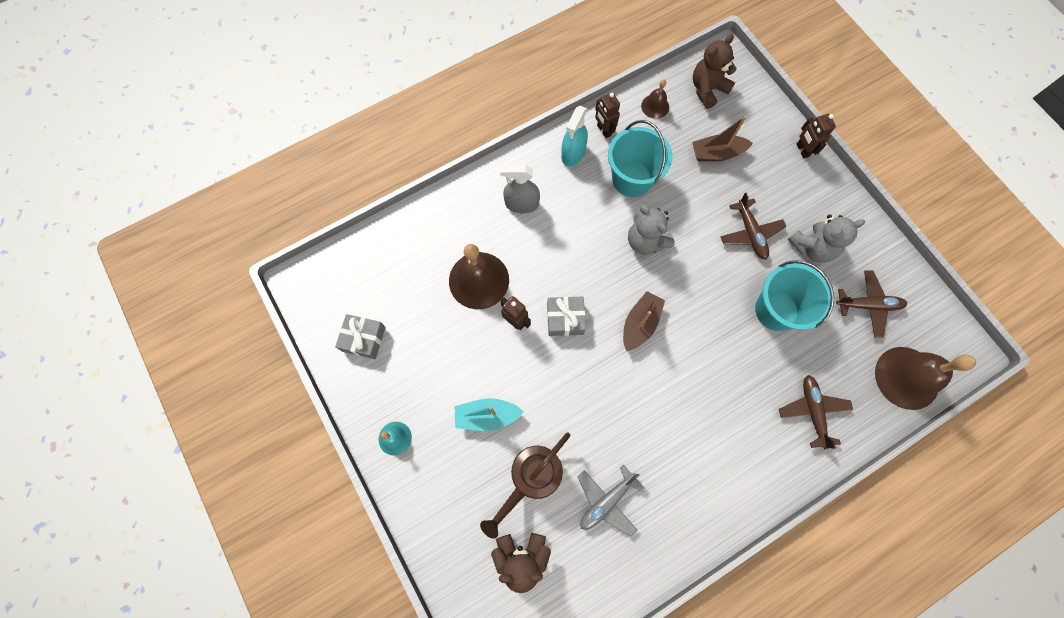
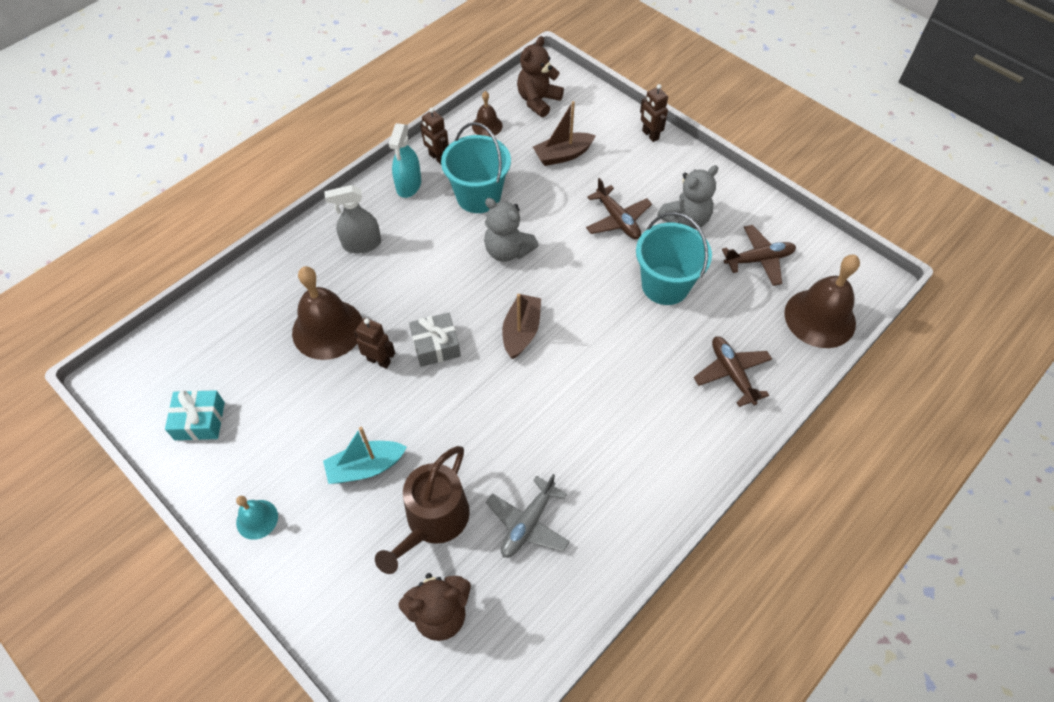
camera: 15 degrees left, 15 degrees down
(363, 339) = (200, 421): grey gift -> turquoise gift

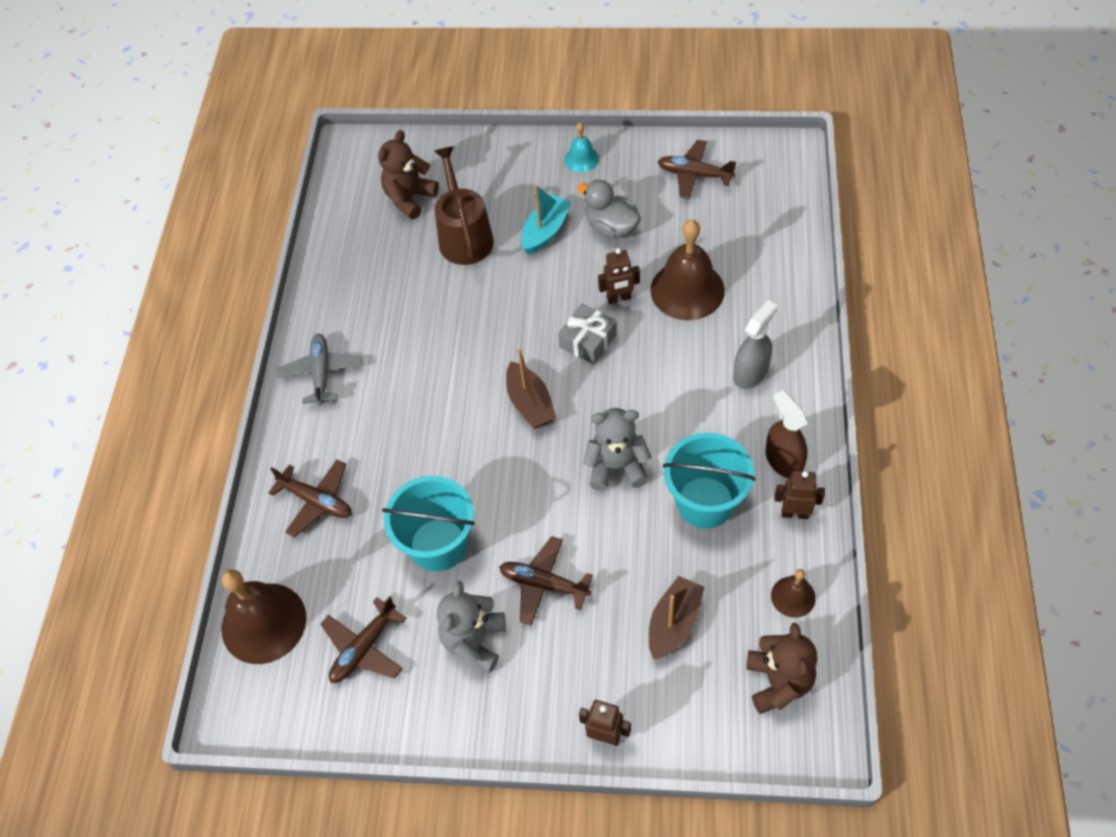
camera: 145 degrees right, 0 degrees up
(200, 421) = (694, 175): turquoise gift -> brown plane
(315, 426) = (611, 227): none -> grey duck
(408, 185) = (783, 460): turquoise spray bottle -> brown spray bottle
(528, 523) = (396, 280): grey plane -> grey plane (321, 373)

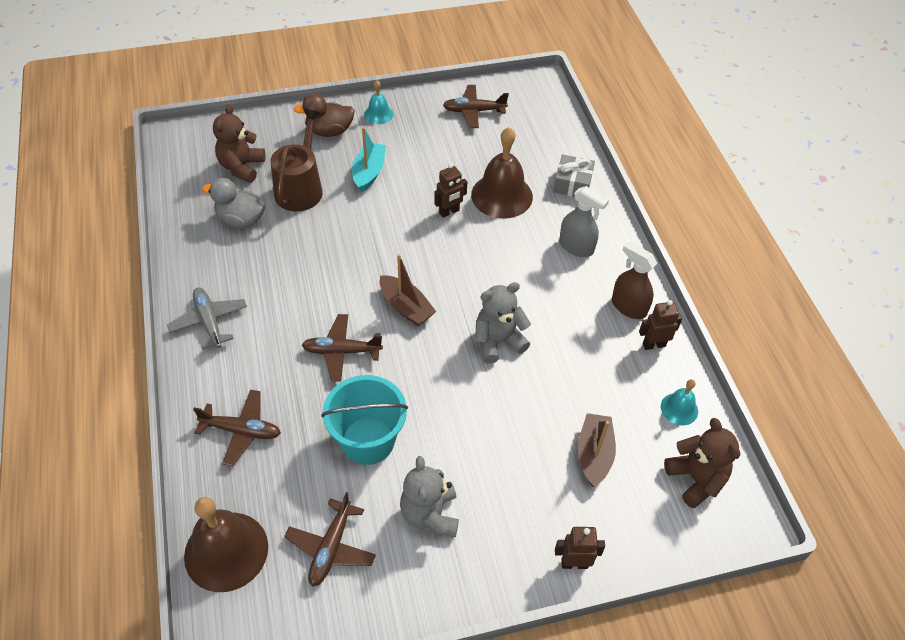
camera: 25 degrees left, 5 degrees down
(464, 236) = (300, 188): brown watering can -> brown watering can turned 45 degrees clockwise
(519, 171) = (329, 131): none -> brown duck
(544, 584) = (473, 450): brown plane -> brown plane (341, 351)
(588, 341) = (436, 249): grey gift -> grey gift (572, 183)
(611, 227) = (422, 160): grey duck -> grey duck (241, 219)
(705, 502) = (580, 352): turquoise bucket -> none
(750, 373) = (576, 247): grey spray bottle -> grey spray bottle turned 105 degrees clockwise
(793, 596) = (679, 409): brown bell -> turquoise bell

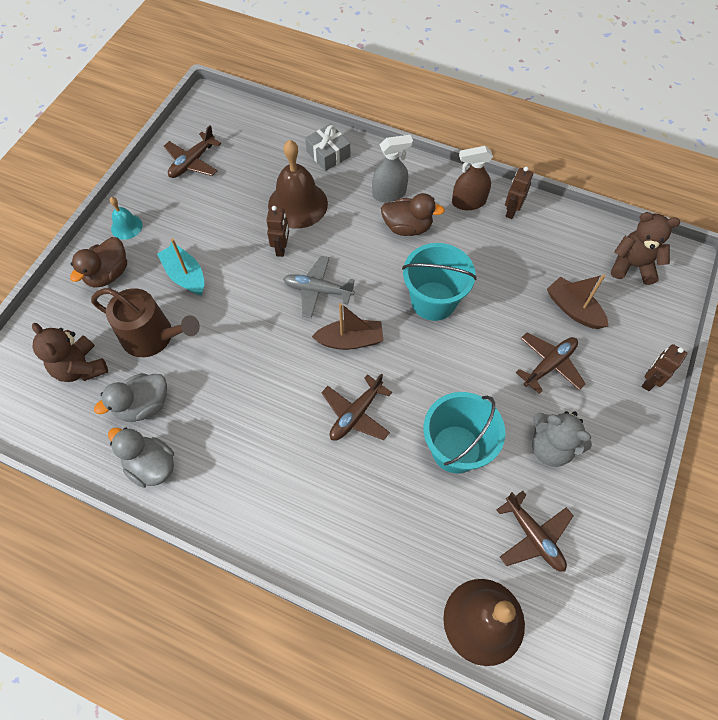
camera: 50 degrees left, 10 degrees up
(197, 254) = (151, 465): none -> grey duck
(209, 321) = (237, 500): grey plane -> grey plane (318, 290)
(241, 431) = (375, 540): brown plane -> brown plane (549, 365)
(300, 188) = (153, 336): brown watering can -> brown watering can turned 150 degrees clockwise
(498, 341) = (433, 301): grey teddy bear -> turquoise bucket
(555, 279) = (407, 227): none -> brown duck
(679, 409) = (573, 235): turquoise bell -> none

